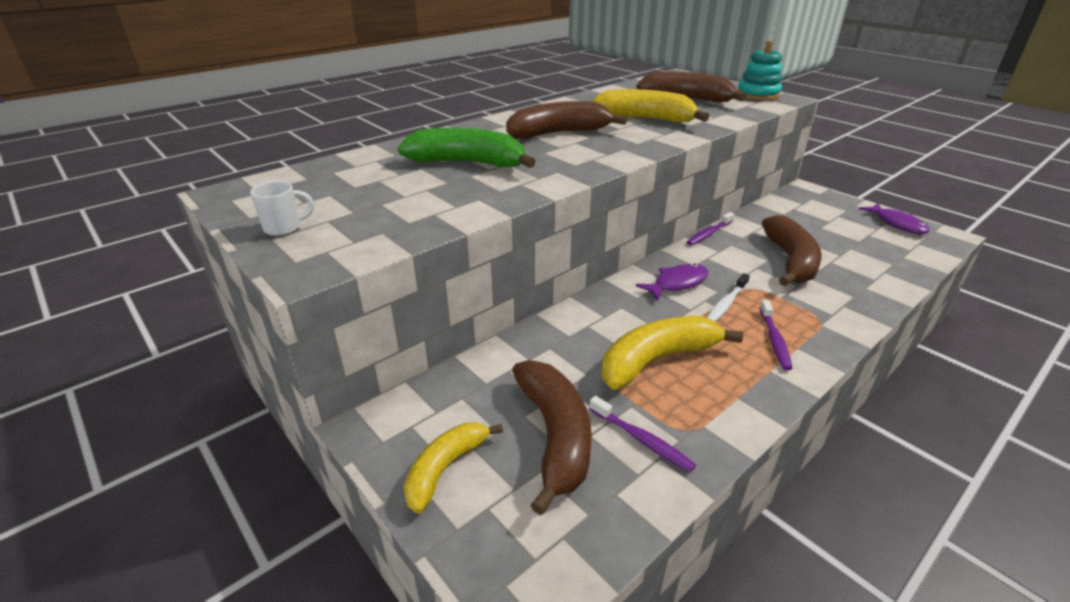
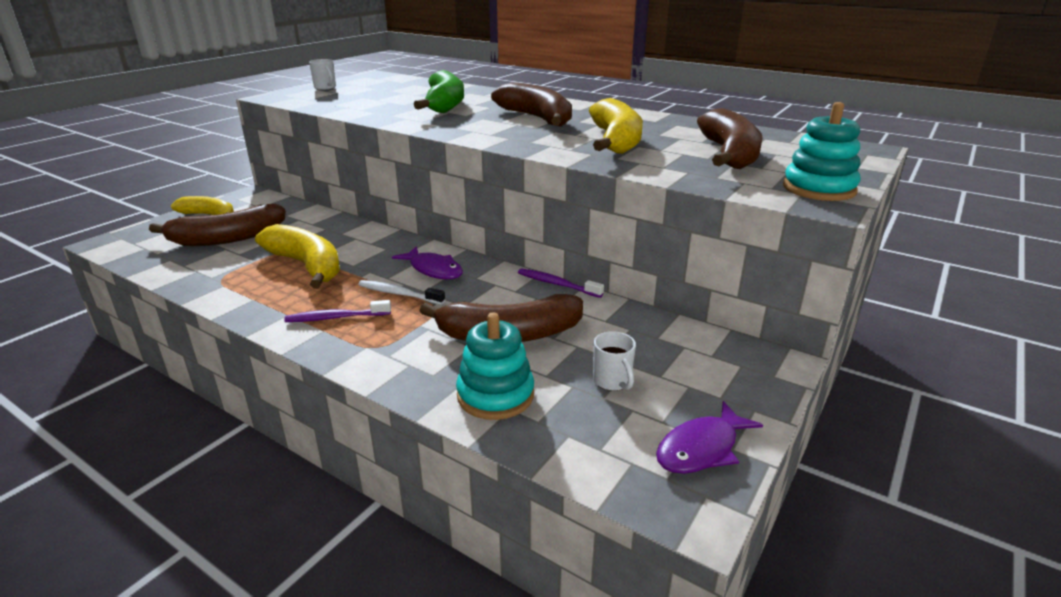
camera: 75 degrees right, 5 degrees down
(642, 440) = (215, 264): purple toothbrush -> none
(841, 235) = (612, 381): none -> white mug
(871, 274) = (495, 395): none -> turquoise stacking toy

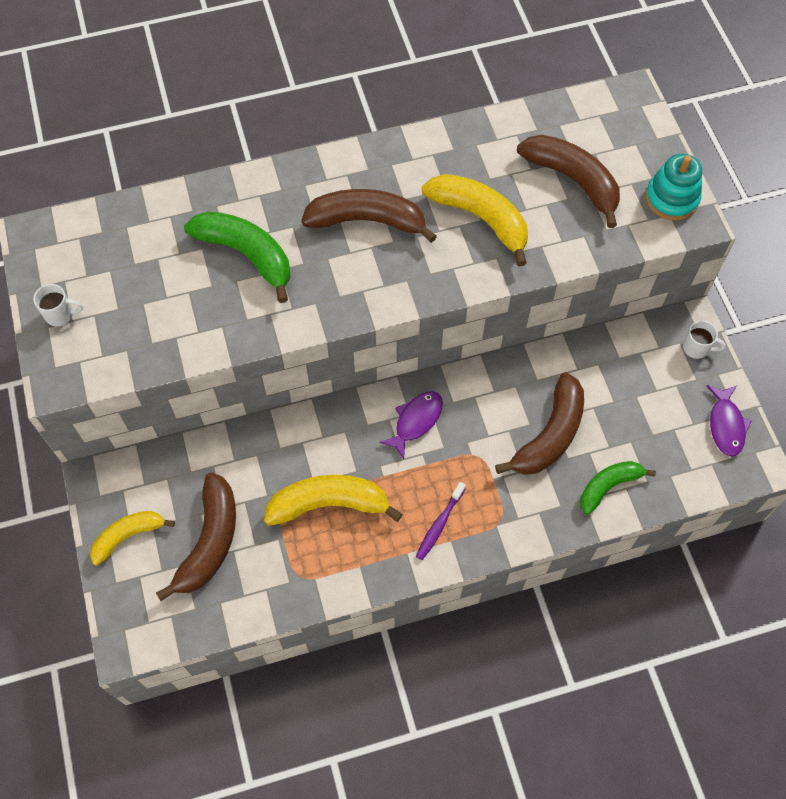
camera: 50 degrees left, 35 degrees up
(399, 294) = (436, 466): white toothbrush -> none
(433, 270) = (416, 421): purple fish -> purple fish turned 45 degrees counterclockwise
(495, 395) = (608, 486): turquoise stacking toy -> green banana
(557, 284) = (508, 359): purple toothbrush -> none
(612, 381) = (643, 418): white mug -> white mug (696, 348)

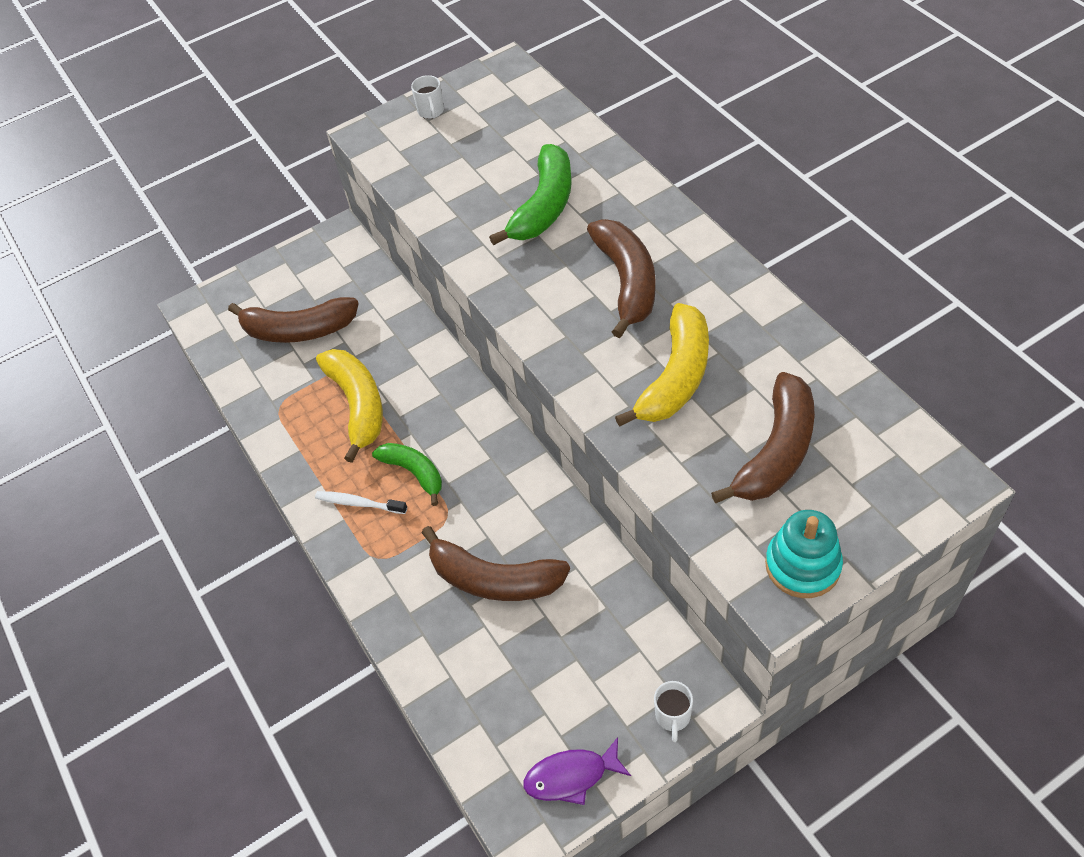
camera: 80 degrees right, 10 degrees down
(128, 536) = (291, 274): yellow banana -> none
(416, 421) = (470, 449): purple fish -> none
(439, 524) = (359, 503): purple toothbrush -> white toothbrush
(608, 486) = (447, 656): green banana -> green banana (414, 472)

